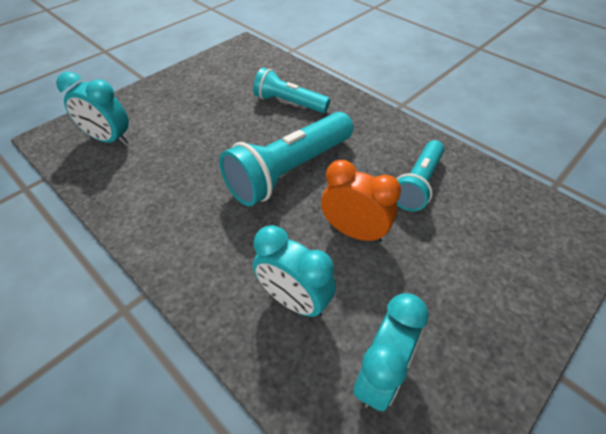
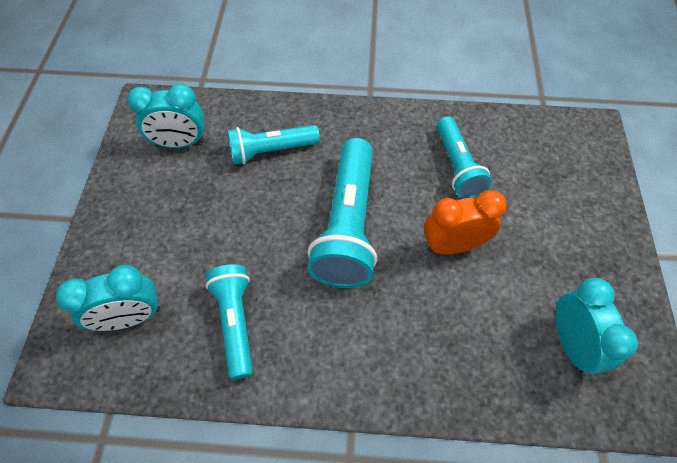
camera: 40 degrees left, 10 degrees up
(156, 178) = (236, 322): none -> turquoise flashlight
(294, 300) = (468, 337): turquoise clock -> turquoise clock (180, 143)

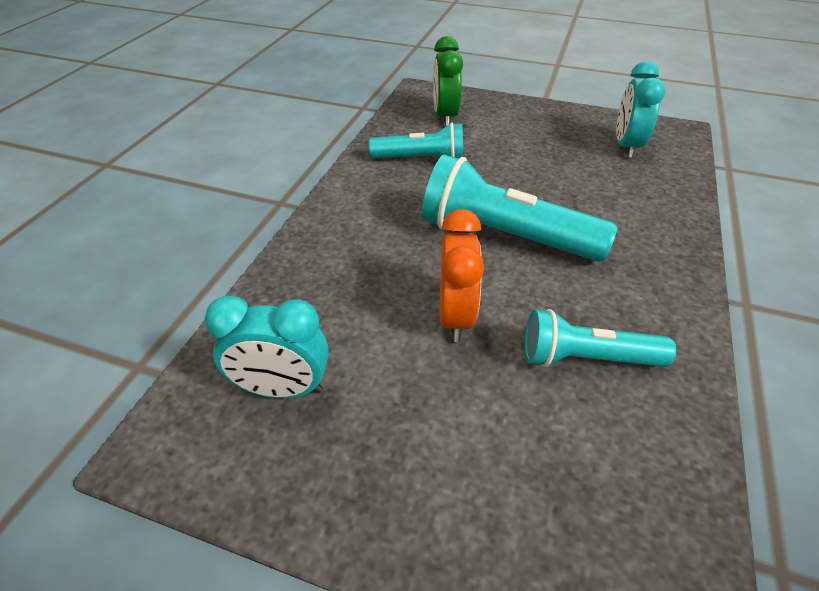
camera: 105 degrees right, 15 degrees down
(131, 318) = (445, 116): turquoise clock -> green clock
(271, 151) = (616, 199): turquoise flashlight -> none

